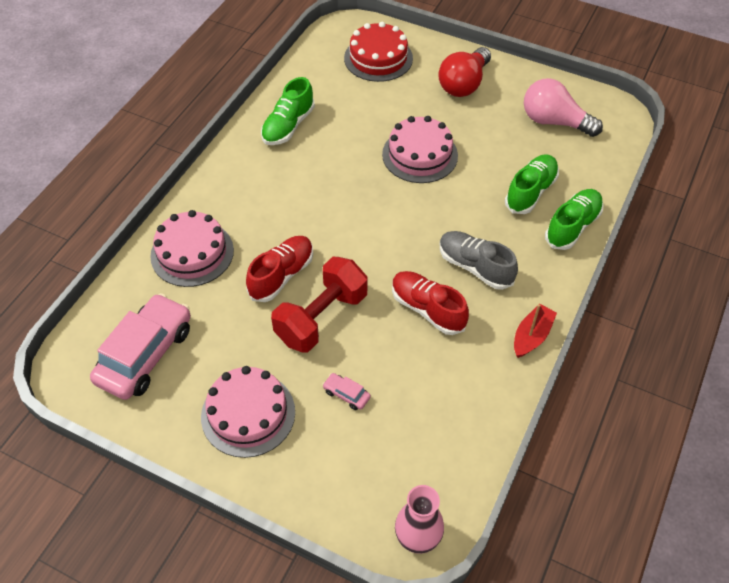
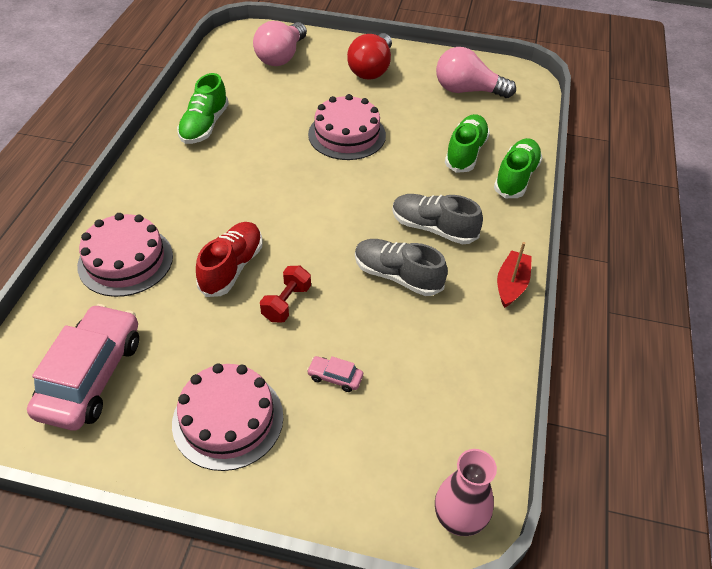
camera: 15 degrees left, 5 degrees down
(321, 318) = (286, 303): red dumbbell -> red dumbbell, size x0.54
(378, 58) = (281, 56): red cake -> pink light bulb
(427, 309) = (397, 276): red shoe -> grey shoe

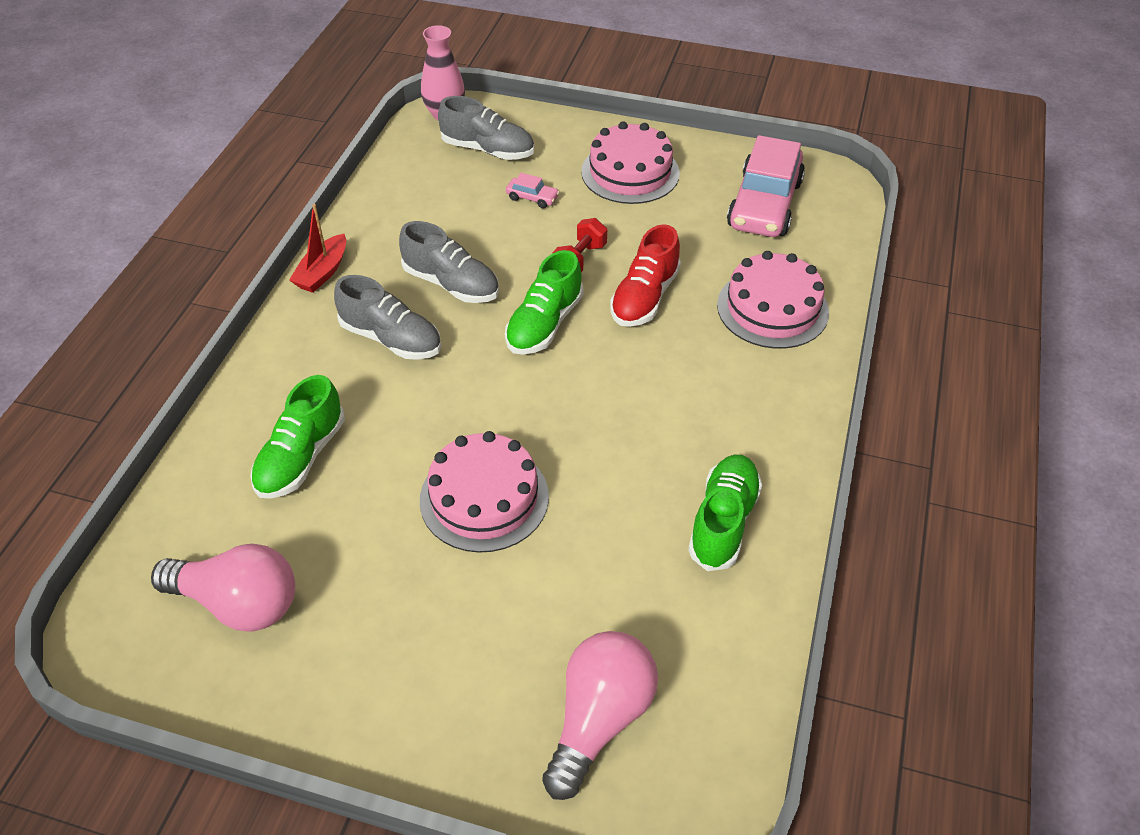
camera: 175 degrees left, 0 degrees up
(371, 69) = (411, 672): red light bulb -> none
(392, 451) = (488, 150): none -> grey shoe
(516, 178) = (244, 411): green shoe -> green shoe (544, 324)

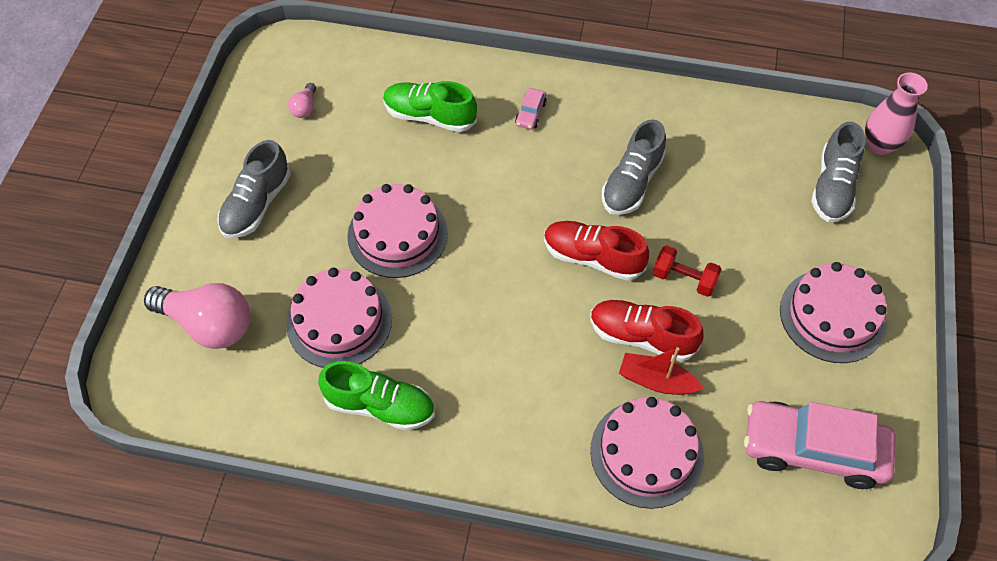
camera: 85 degrees right, 10 degrees up
(239, 603) = (305, 108): pink light bulb -> pink light bulb, size x0.45
(322, 272) = (629, 92): red boat -> red boat (656, 381)
(391, 339) = (558, 150): grey shoe -> grey shoe (257, 204)
(532, 198) = (767, 232): pink car -> pink car (530, 113)
(544, 324) = (592, 258): green shoe -> red shoe
(605, 562) = (339, 321): none -> pink cake

